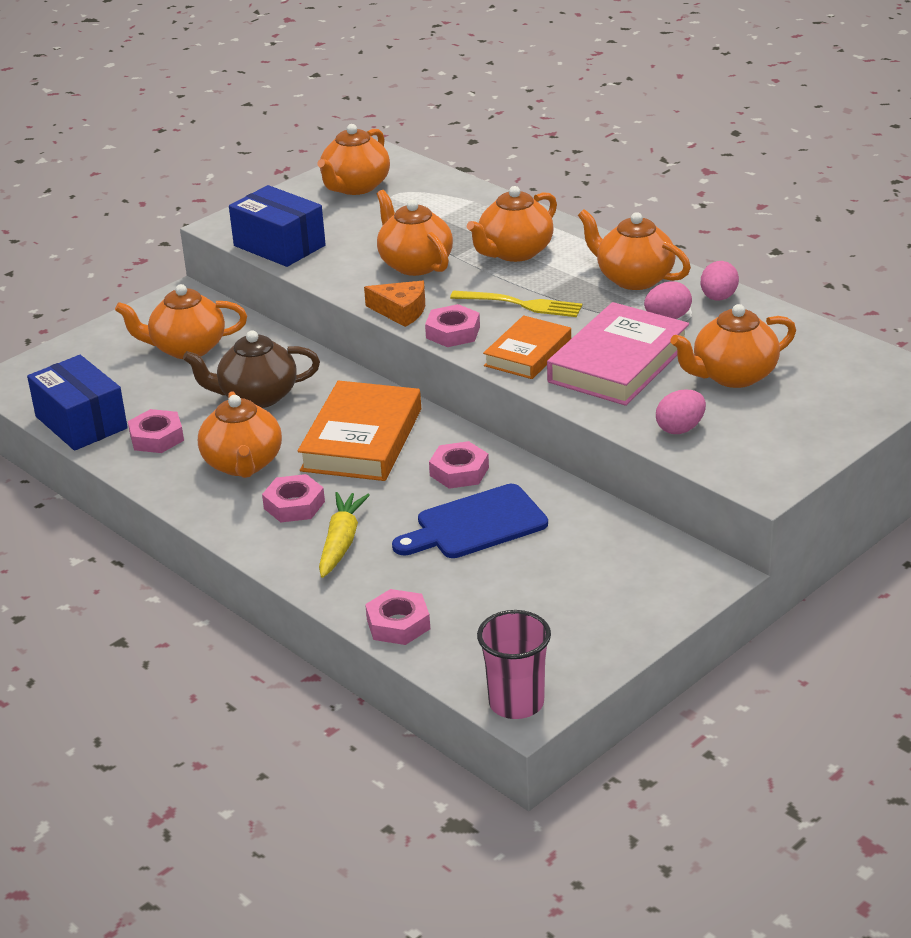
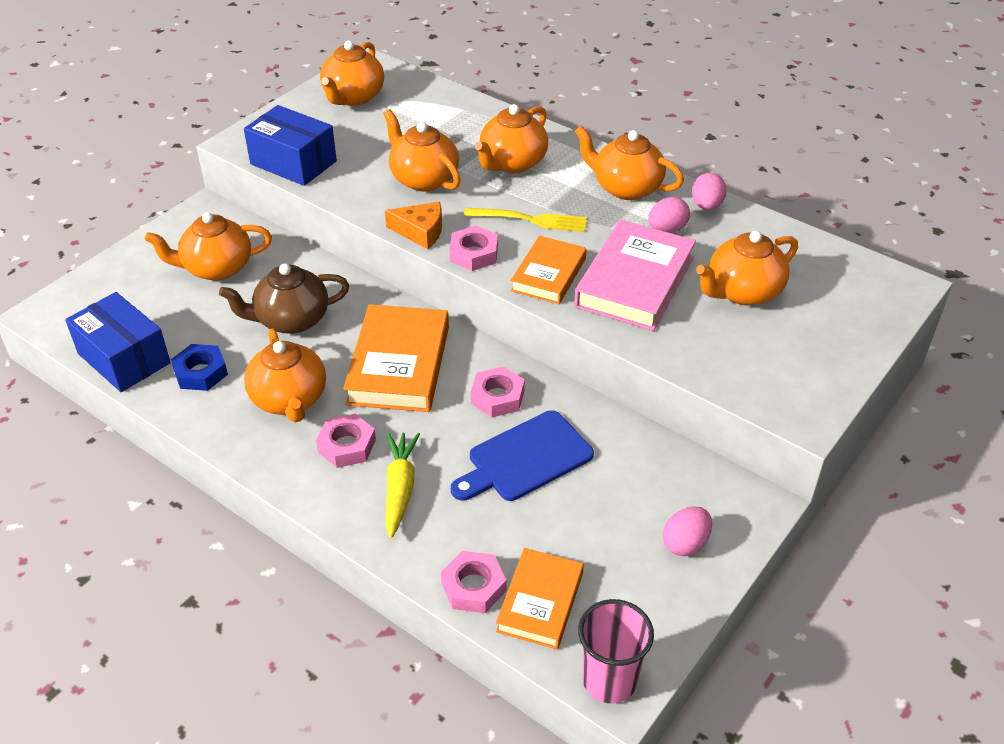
camera: 10 degrees left, 10 degrees up
(157, 437) = (201, 372): pink nut -> blue nut
(462, 639) = (540, 602): none -> orange book
(680, 429) = (710, 355): pink egg -> pink egg (685, 543)

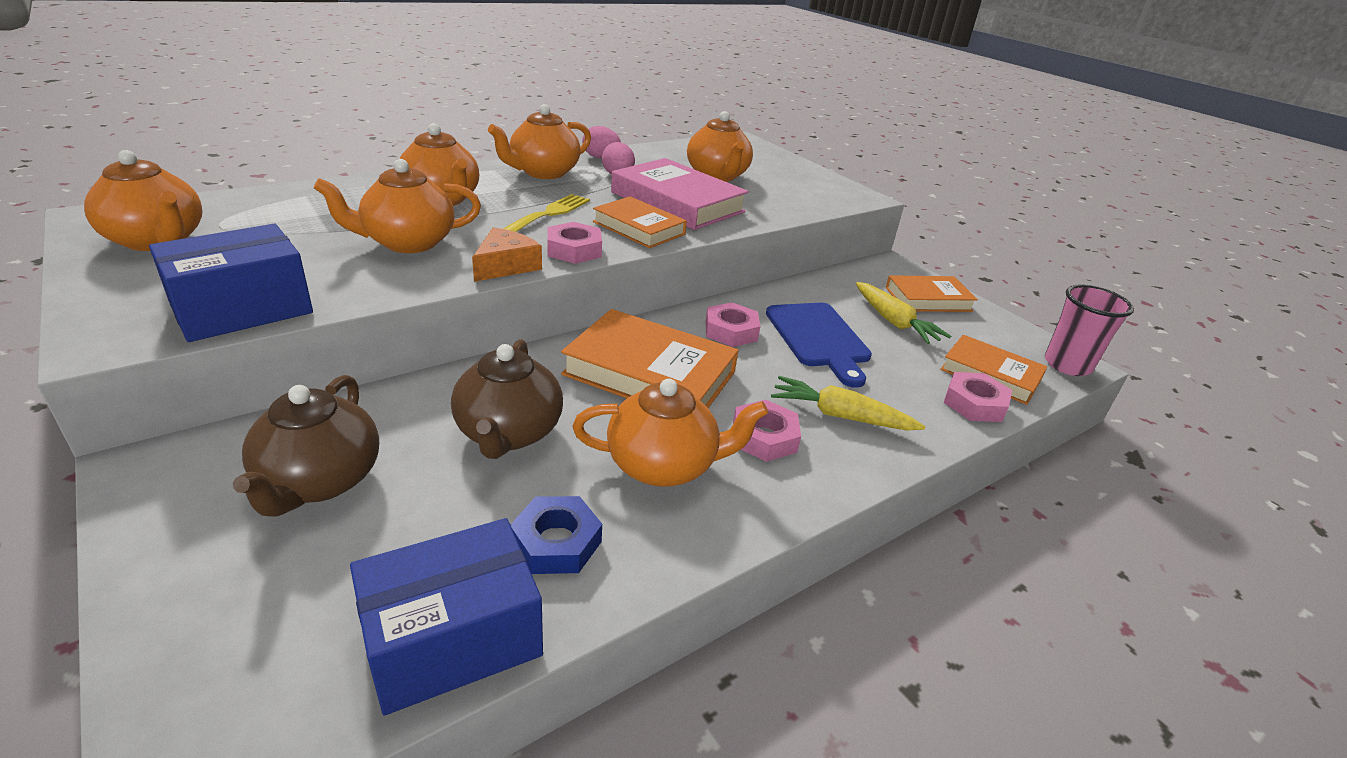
camera: 75 degrees left, 10 degrees down
(216, 268) = (319, 481): orange teapot -> brown teapot
(603, 514) = (893, 322): none -> yellow carrot
(685, 543) = (928, 299): pink egg -> orange book

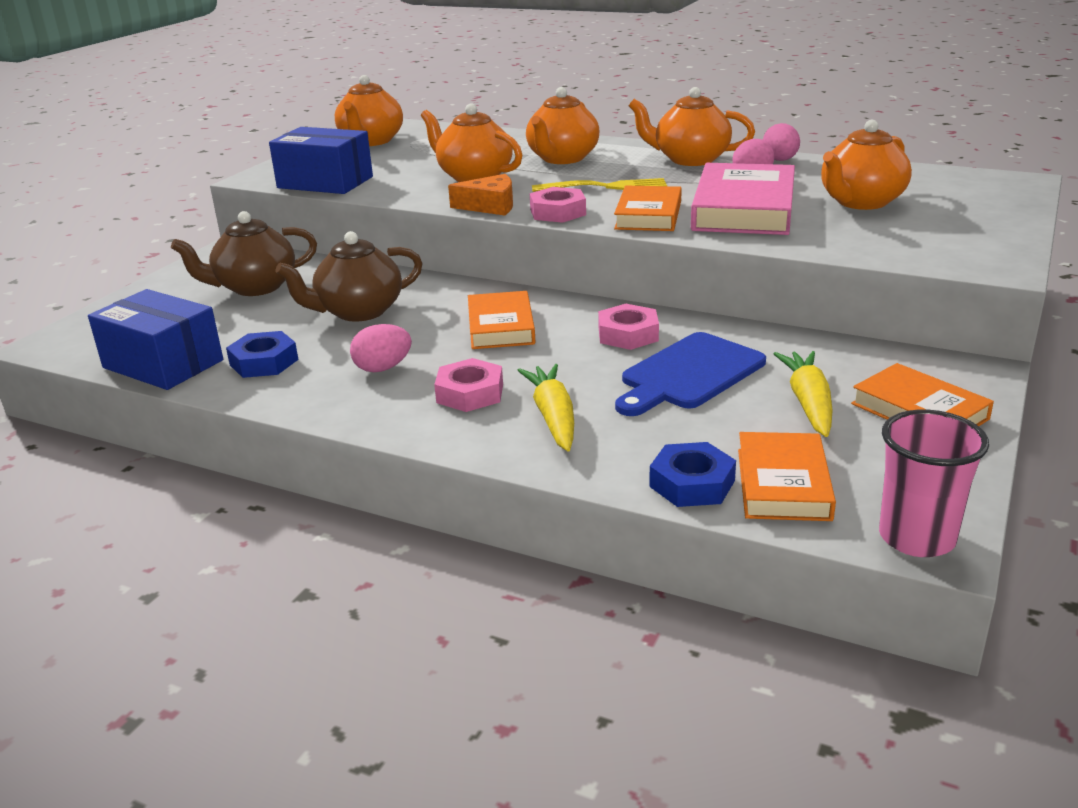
camera: 65 degrees right, 5 degrees down
(649, 373) = (500, 327): orange book -> orange book, size x0.63
(664, 465) = (383, 368): orange teapot -> pink egg
(893, 322) = (808, 403): yellow carrot -> yellow carrot turned 150 degrees clockwise
(974, 403) = (692, 483): pink nut -> blue nut

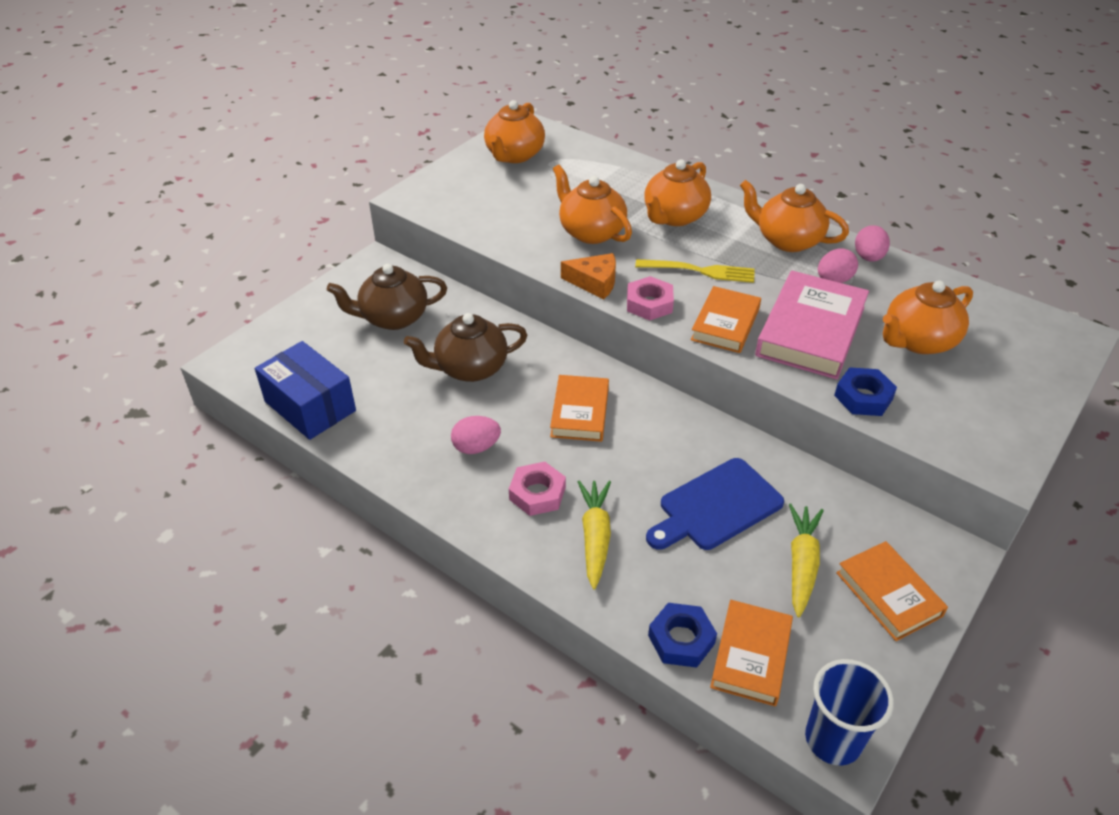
camera: 10 degrees right, 15 degrees up
(264, 362) = (386, 420): blue nut -> blue nut (863, 397)
(325, 182) = (464, 216): blue box -> none
(628, 334) = (680, 444): pink nut -> none
(916, 538) = (833, 739): pink cup -> blue cup

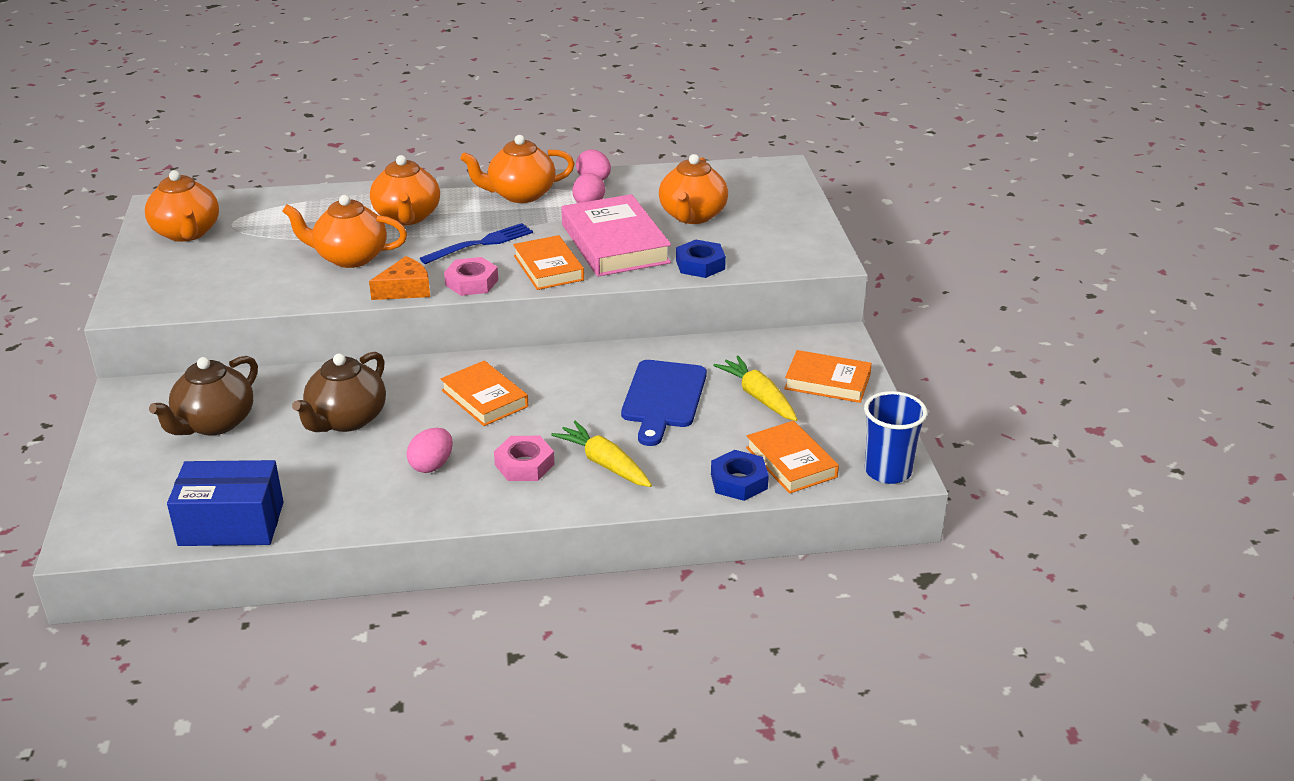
camera: 45 degrees left, 10 degrees down
(700, 271) = (481, 244): yellow fork -> blue fork

